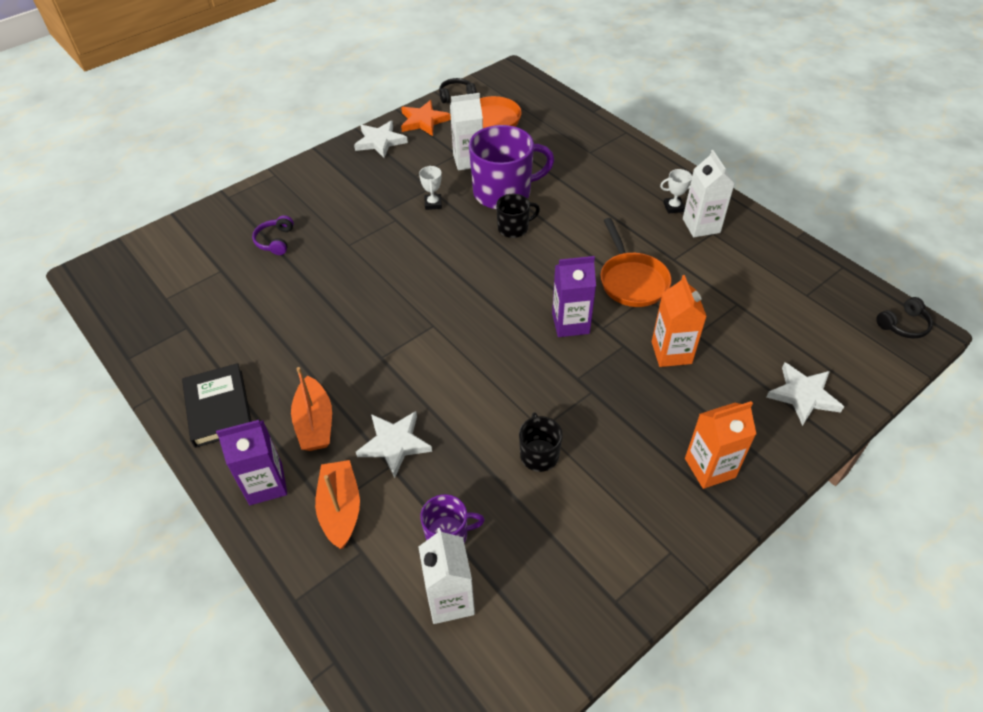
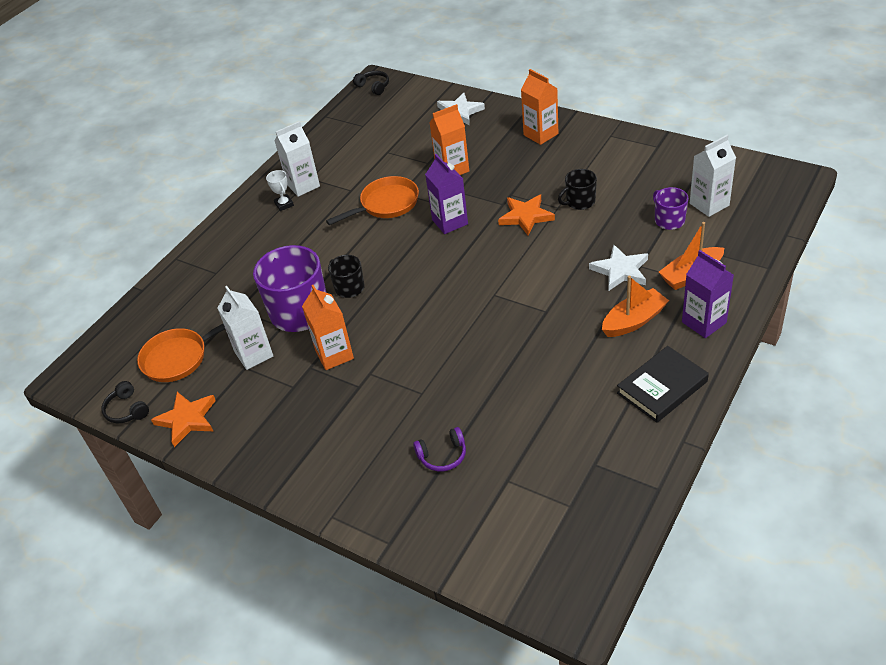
camera: 105 degrees left, 5 degrees down
(380, 141) = (238, 443): white star -> none
(433, 204) = (334, 355): white trophy -> orange carton
(541, 392) = (526, 216): none -> orange star

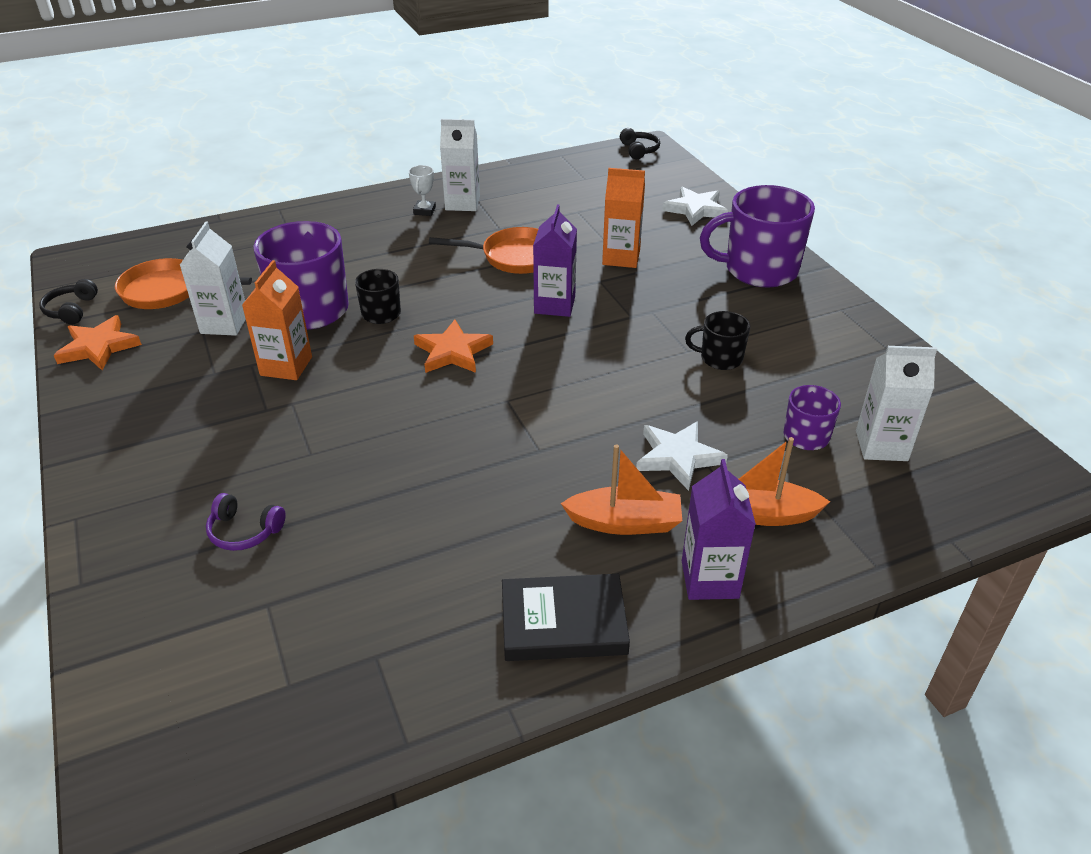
camera: 30 degrees right, 5 degrees down
(526, 216) = (640, 341): orange star -> orange star (453, 352)
(541, 134) = (759, 270): orange carton -> purple mug

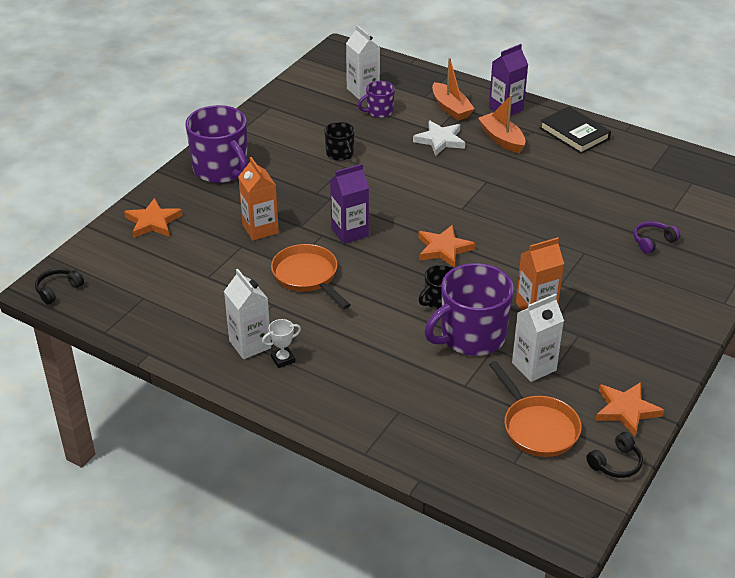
camera: 125 degrees left, 0 degrees up
(244, 531) = (653, 241): purple headphones -> purple headphones turned 105 degrees counterclockwise
(695, 209) = (153, 222): white star -> orange star

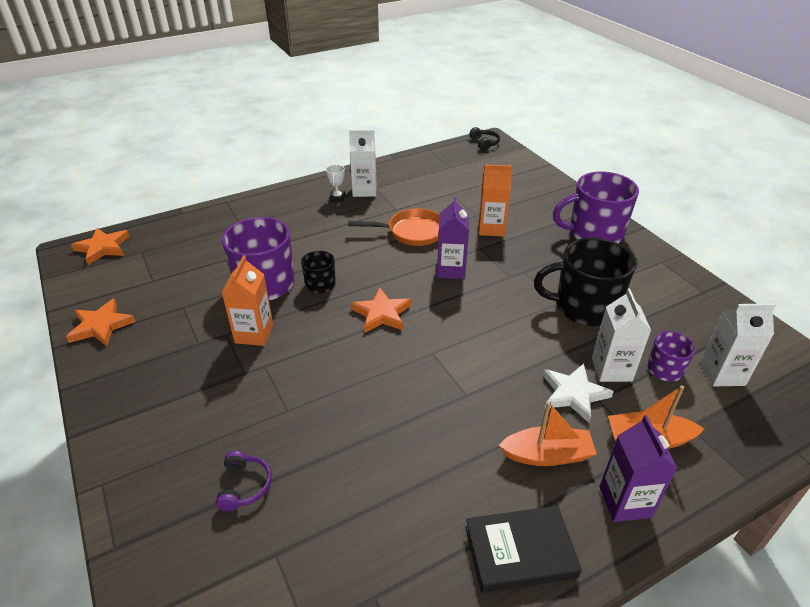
camera: 120 degrees right, 0 degrees up
(153, 222) = (536, 187): orange star -> orange star (102, 248)
(340, 154) = (584, 307): black mug -> black mug, size x1.95
(534, 366) = (199, 300): white carton -> white carton (611, 369)
(537, 427) = (150, 274): orange pan -> none
(616, 463) = (75, 294): black headphones -> none

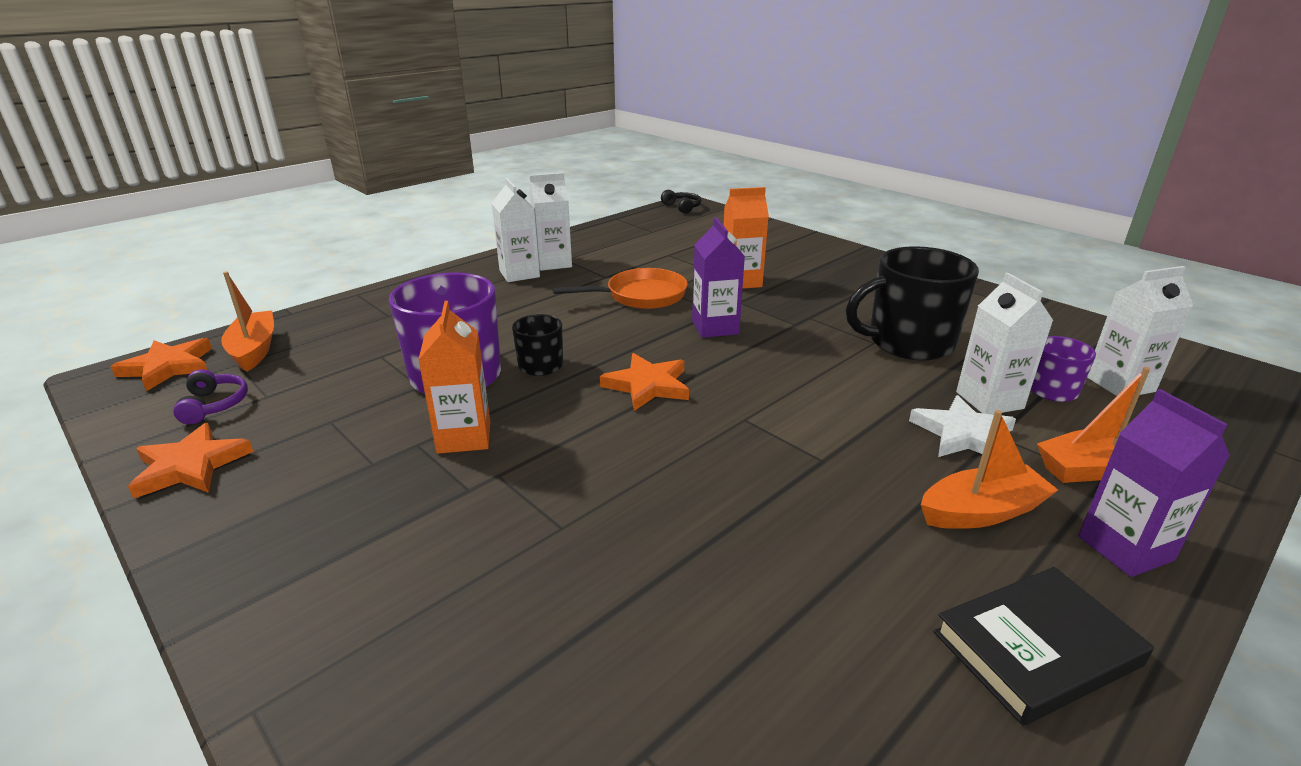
camera: 15 degrees left, 10 degrees down
(153, 241) = (254, 350): none -> orange boat
(244, 486) = (539, 652): purple headphones -> purple headphones (214, 405)
(337, 198) = (519, 274): white trophy -> white carton
(594, 233) = (867, 272): purple mug -> none

